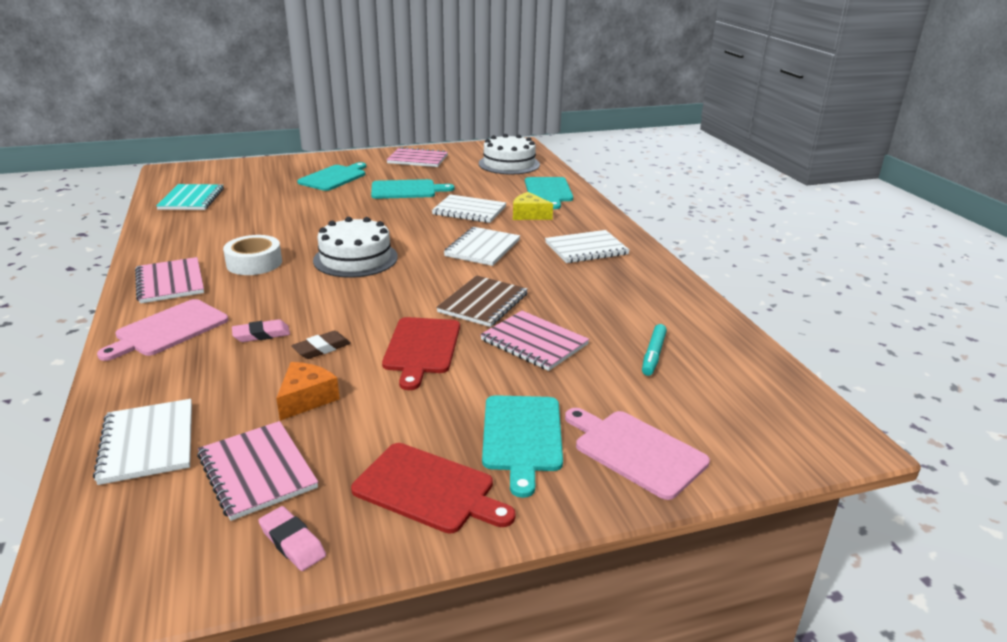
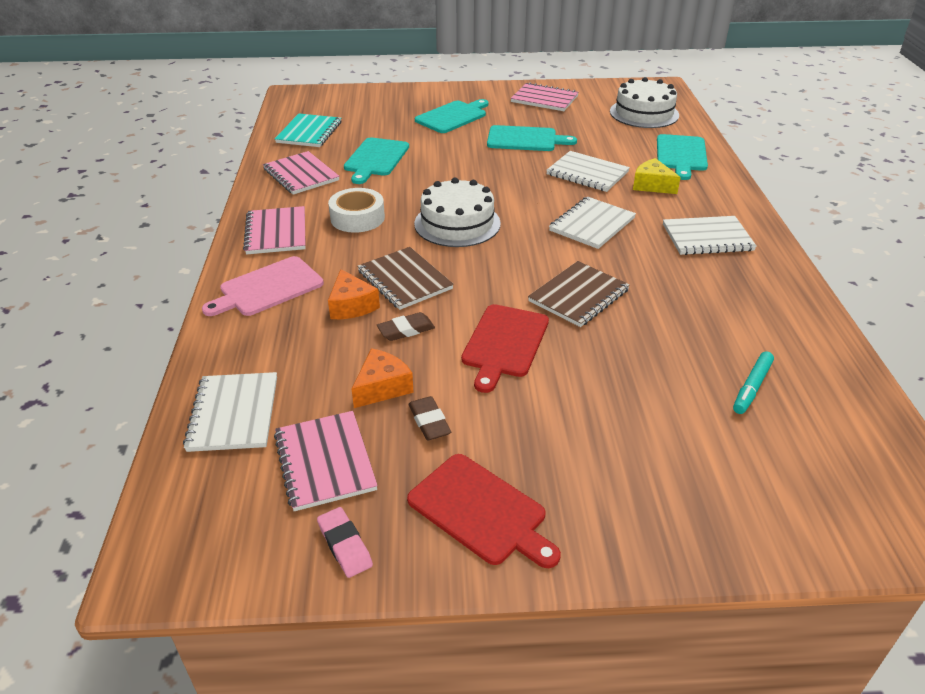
camera: 15 degrees right, 10 degrees up
(261, 335) = (351, 305): pink eraser -> orange cheese
(312, 308) = (404, 280): none -> brown notebook
(361, 421) = (429, 422): none -> brown eraser
(522, 437) = (586, 467): turquoise cutting board -> turquoise cutting board (375, 159)
(534, 342) = (623, 353): pink notebook -> pink notebook (301, 175)
(636, 451) = (703, 504): pink cutting board -> none

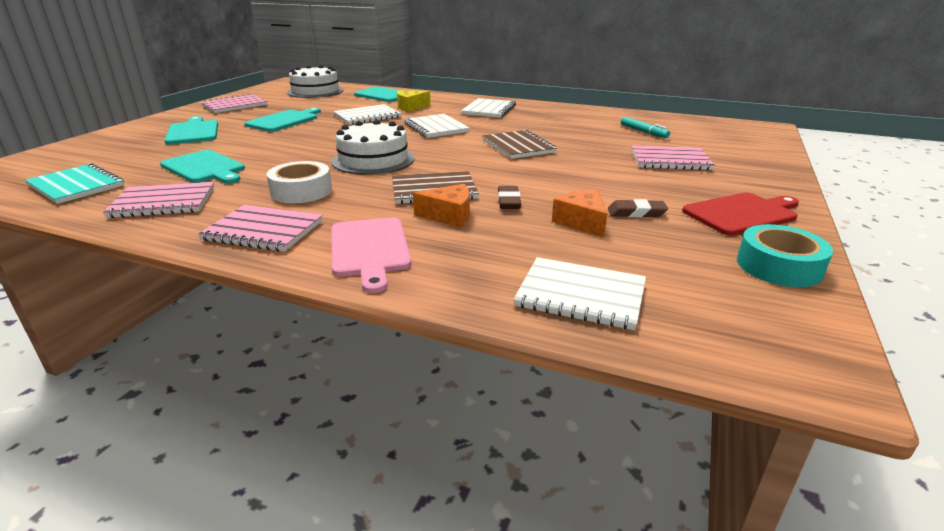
camera: 65 degrees left, 10 degrees down
(325, 462) = (672, 259): pink notebook -> pink notebook (670, 160)
(344, 545) = (779, 266): pink eraser -> turquoise tape
(504, 344) = (556, 175): red cutting board -> none

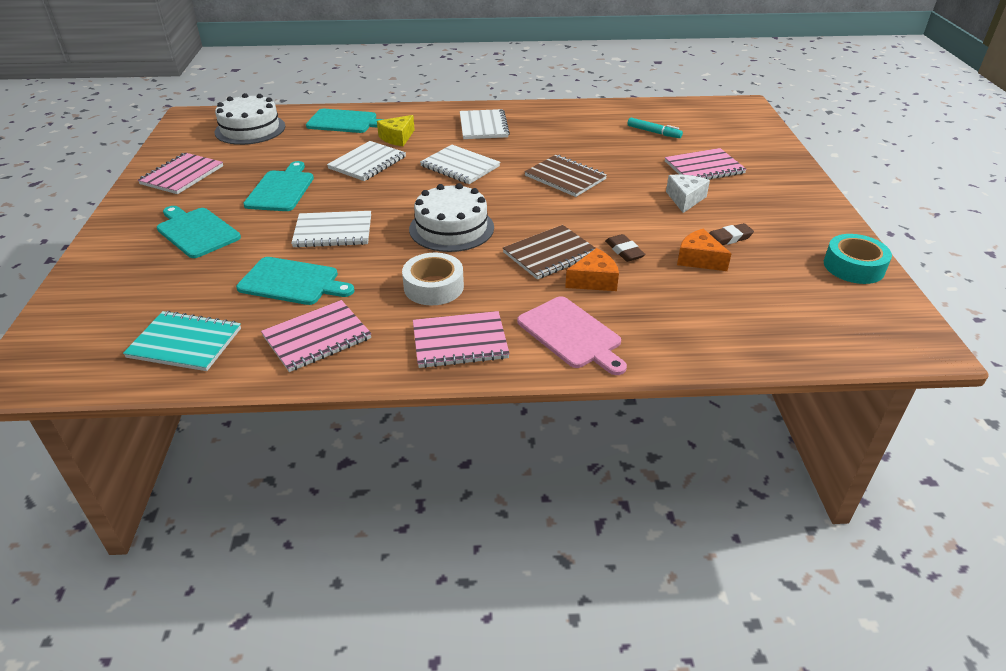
camera: 25 degrees left, 10 degrees up
(580, 295) = (758, 330): white notebook -> white notebook (333, 231)
(621, 177) = (685, 199): none -> white cheese
(742, 213) = (798, 219): red cutting board -> none

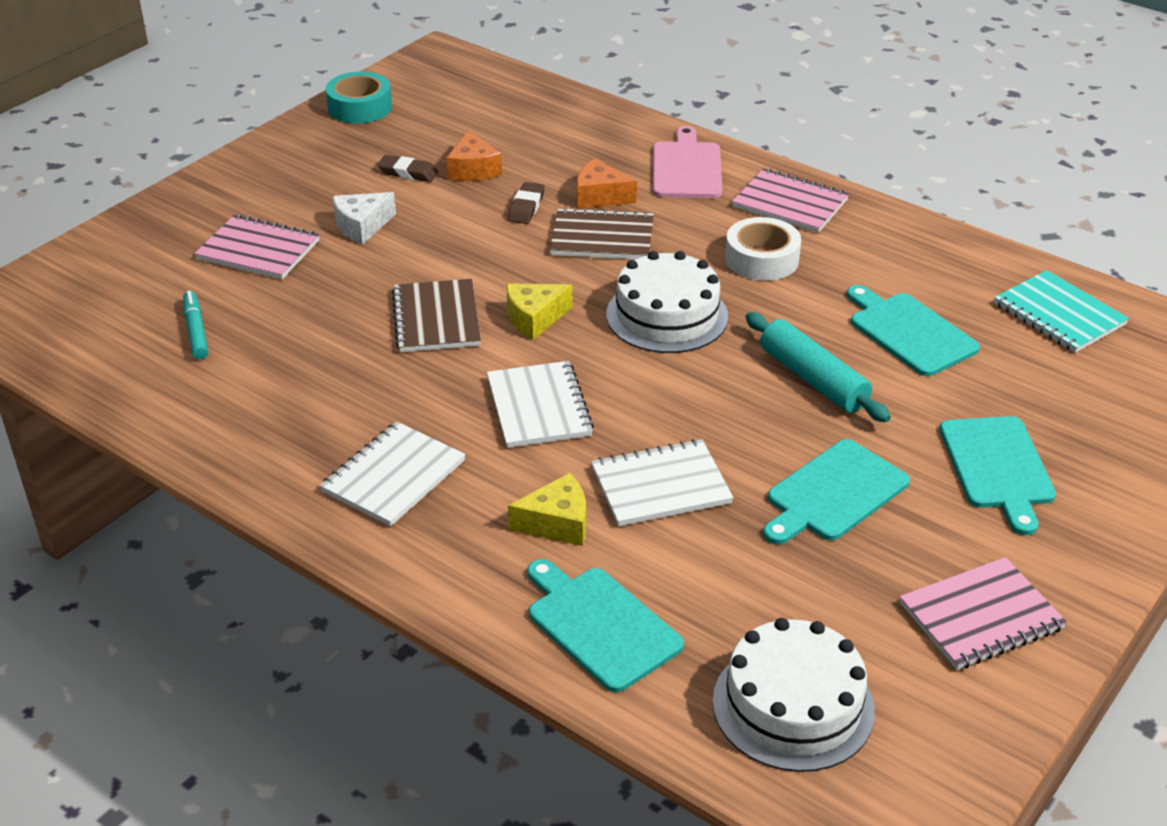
camera: 140 degrees left, 0 degrees up
(317, 337) = (920, 263): pink notebook -> none
(333, 231) = (813, 379): white notebook -> turquoise rolling pin
(519, 197) = (534, 318): none -> yellow cheese

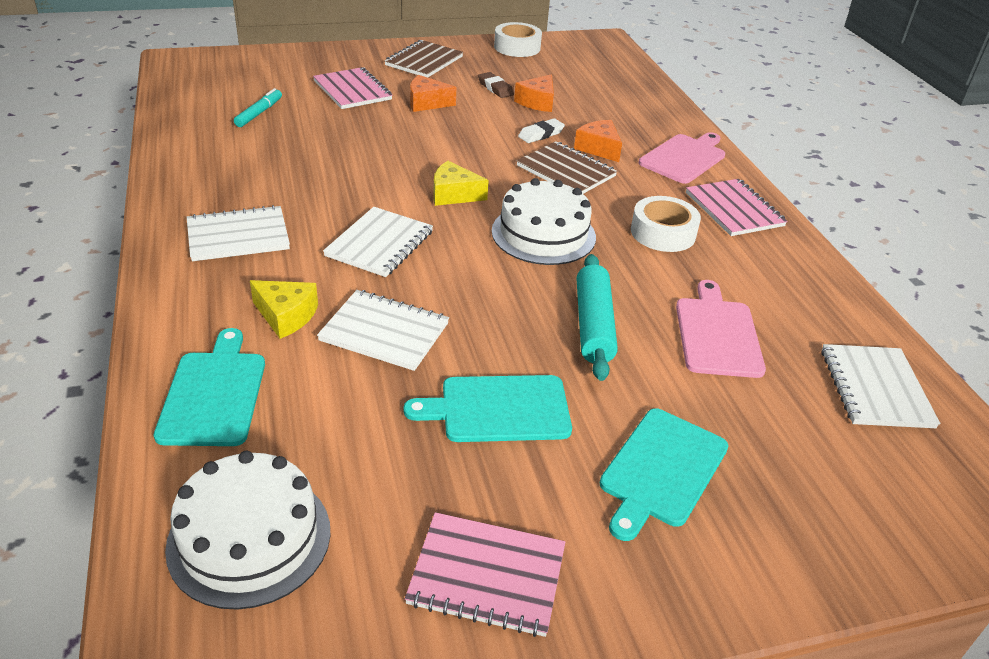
camera: 35 degrees right, 0 degrees up
(360, 107) = (517, 47): turquoise tape -> white tape
(362, 226) = (427, 103): white cheese -> orange cheese
(436, 318) = (395, 167): brown notebook -> brown notebook (424, 61)
(526, 207) = (541, 134): brown eraser -> white eraser
(909, 332) = (717, 333): turquoise cutting board -> pink cutting board
(1059, 314) = (875, 388): turquoise notebook -> white notebook

